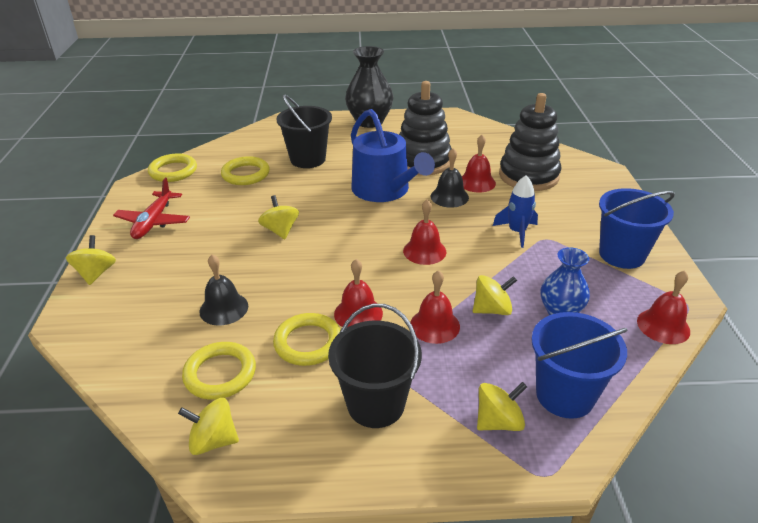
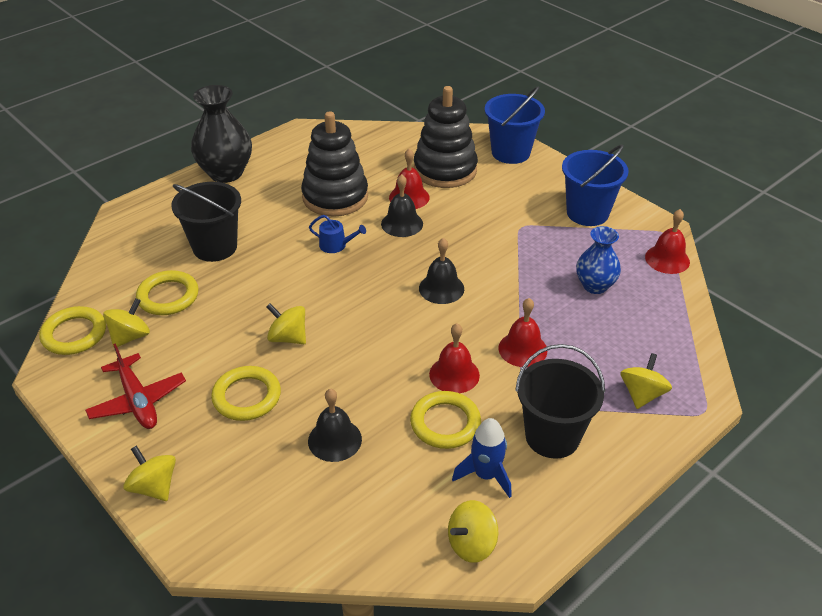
camera: 40 degrees left, 5 degrees up
(220, 374) = (408, 494): yellow ring -> yellow ring (247, 397)
(385, 190) = (336, 245): blue watering can -> blue watering can, size x0.40
(424, 251) = (441, 288): red bell -> black bell
(492, 309) = (548, 311): yellow spinning top -> yellow spinning top (130, 337)
(517, 232) = (494, 231): blue rocket -> blue rocket (485, 475)
(565, 395) = (661, 349): blue bucket -> blue bucket (510, 152)

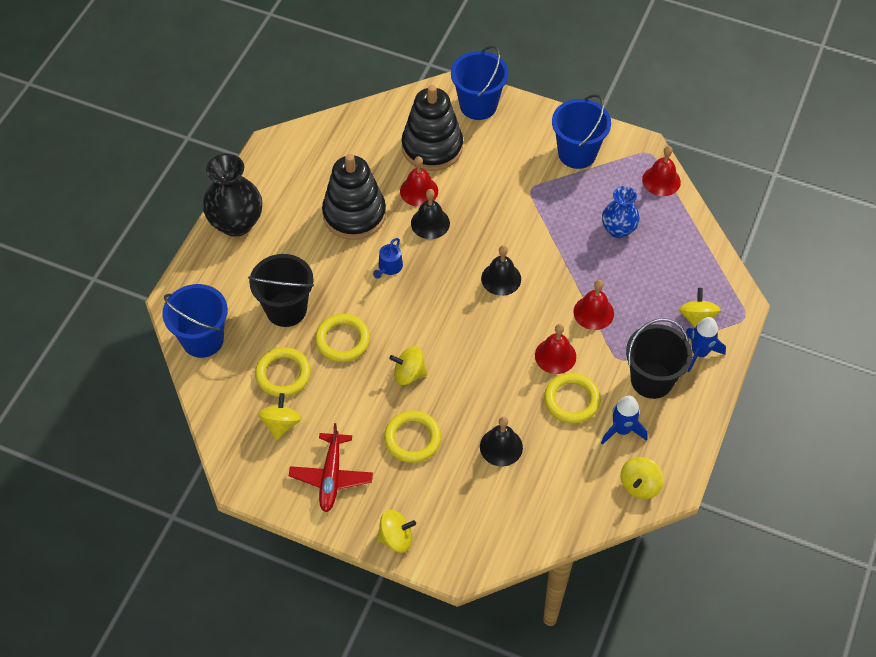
camera: 25 degrees left, 15 degrees up
(74, 334) = (232, 441): yellow ring -> yellow ring (342, 340)
(121, 246) = (202, 339): none -> blue bucket
(138, 401) = (331, 477): red plane -> red plane turned 60 degrees clockwise
(154, 487) = (396, 538): yellow spinning top -> yellow spinning top turned 150 degrees clockwise
(336, 245) = (389, 267): blue watering can -> blue watering can turned 120 degrees clockwise
(627, 429) = (699, 353): none -> blue rocket

